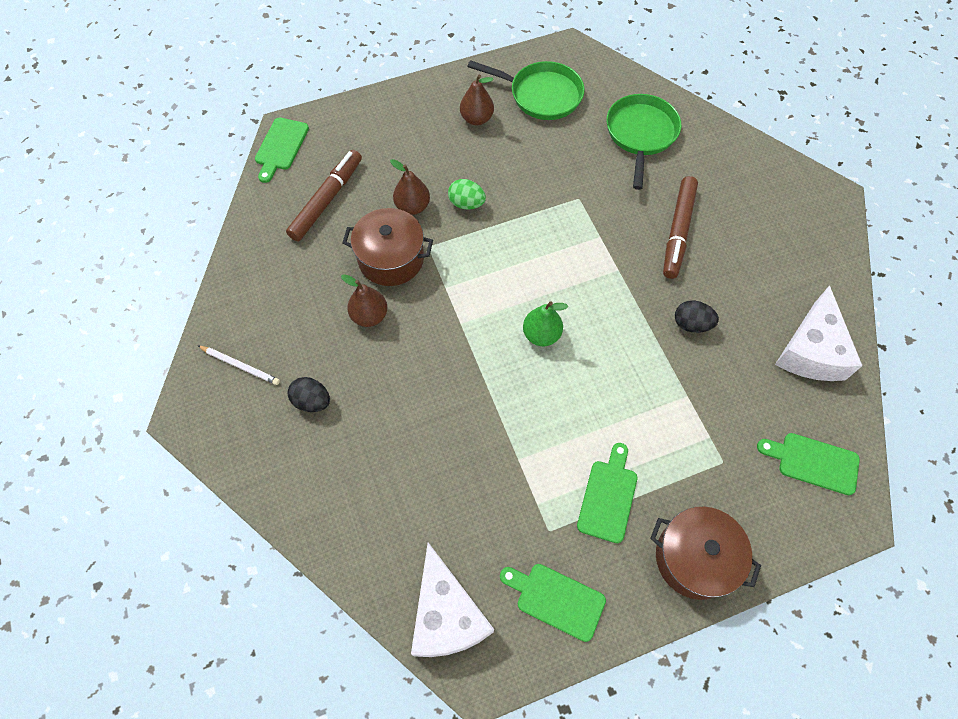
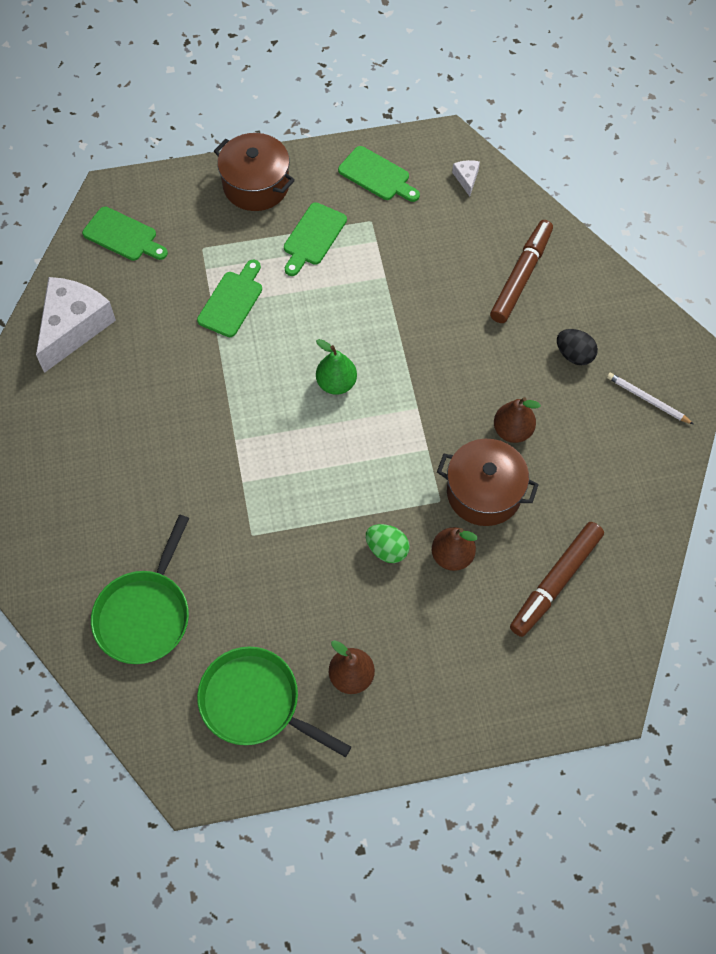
camera: 170 degrees left, 0 degrees up
(280, 147) = (615, 673): green cutting board -> green cutting board (232, 301)
(446, 615) = (466, 178): white cheese -> white cheese, size x0.41
(678, 231) = (152, 473): brown marker -> brown marker (521, 276)
(691, 324) = (180, 370): black egg -> none

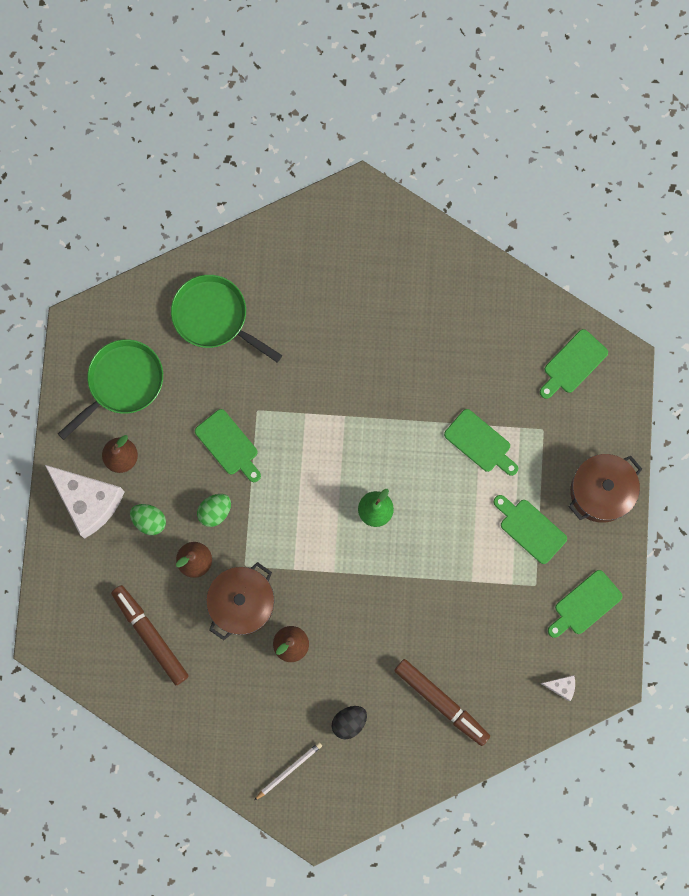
camera: 105 degrees right, 15 degrees up
(73, 327) = (488, 306): white cheese -> white cheese (88, 501)
(302, 555) = (228, 445): none -> green cutting board
(420, 621) = (149, 521): none -> green egg

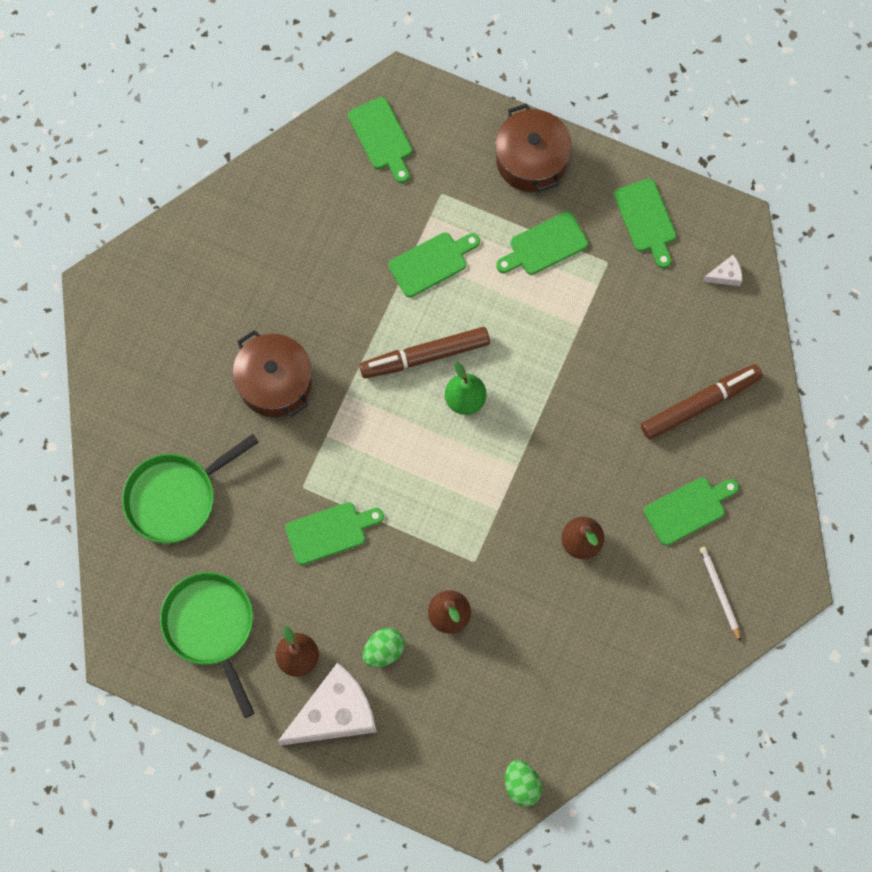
camera: 70 degrees left, 5 degrees down
(150, 635) = (516, 694): brown marker -> brown marker (425, 356)
(215, 512) = (401, 573): green egg -> green egg (522, 785)
(242, 603) = (516, 579): brown pot -> brown pot (275, 382)
(349, 722) = (688, 509): black egg -> green cutting board
(561, 686) = (725, 275): white cheese -> white cheese turned 45 degrees clockwise

